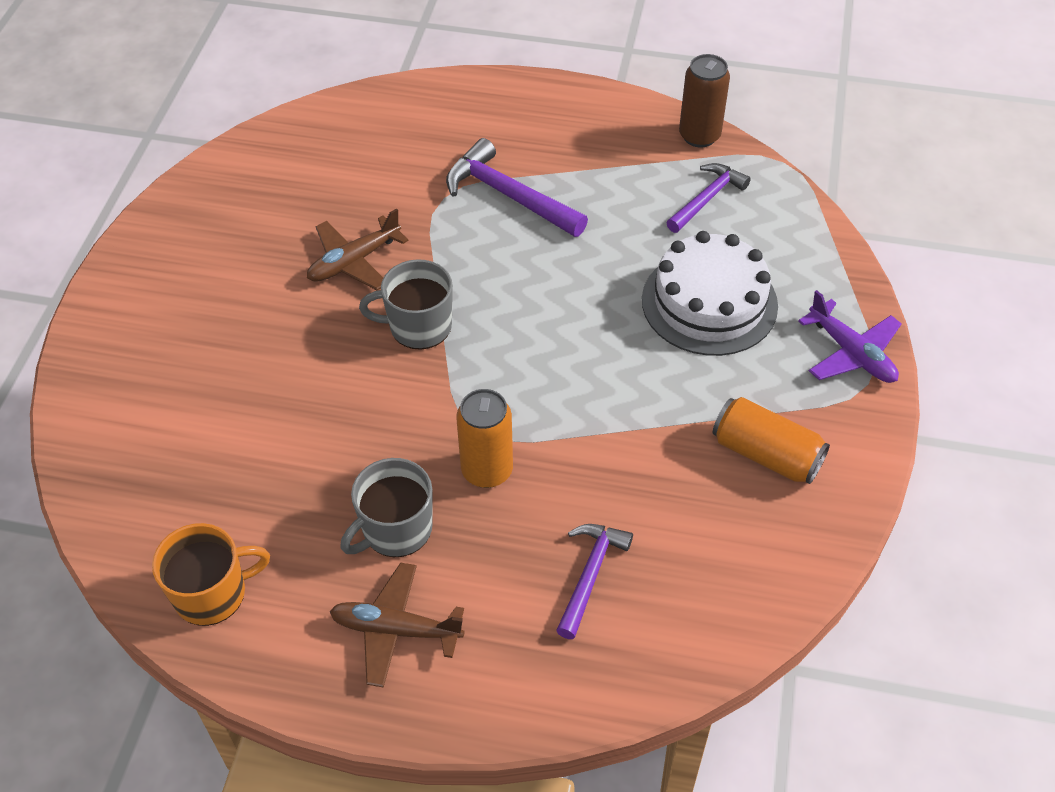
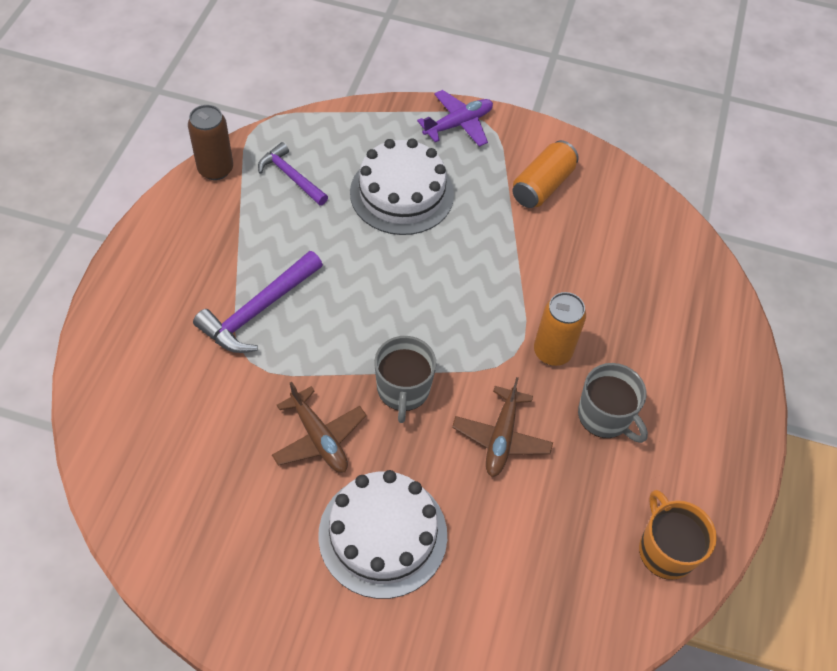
camera: 90 degrees left, 5 degrees up
(242, 323) = (383, 535): none -> white cake
(396, 630) = (689, 420): brown plane -> brown plane (501, 437)
(590, 575) = (640, 298): purple hammer -> none

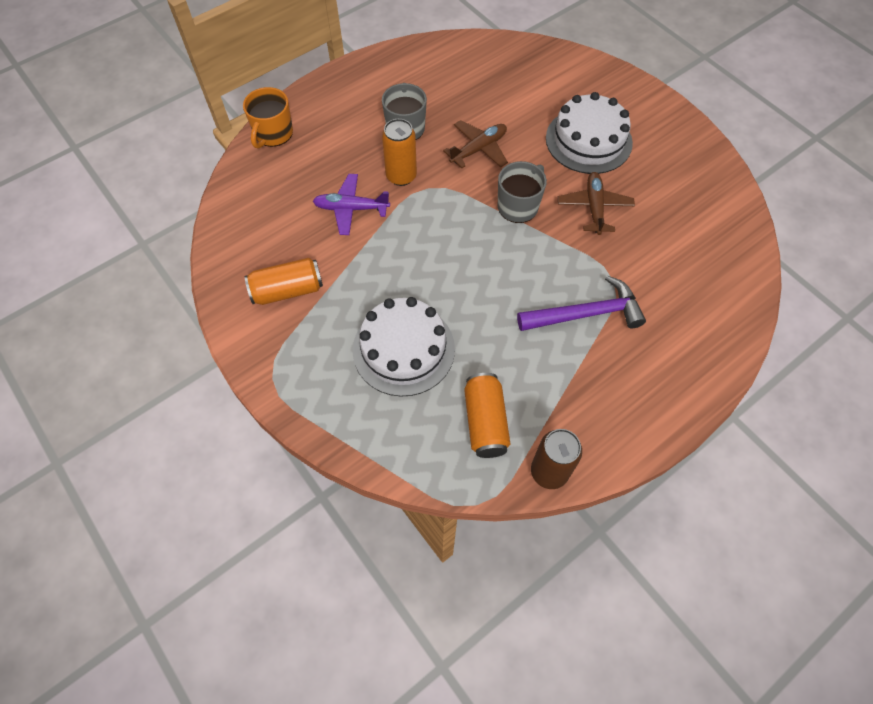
camera: 140 degrees left, 5 degrees up
(291, 176) = (485, 422): purple hammer -> orange can
(458, 124) = (297, 389): purple plane -> purple plane (351, 209)
(666, 550) = (438, 59): orange mug -> orange mug (273, 133)

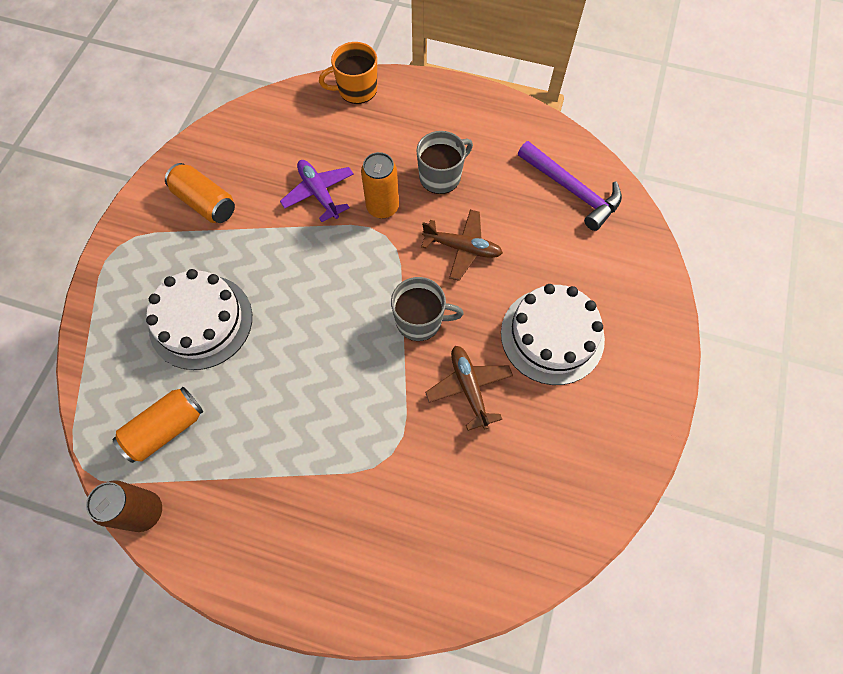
camera: 55 degrees right, 5 degrees up
(585, 314) = (334, 450): purple hammer -> purple hammer (572, 190)
(594, 207) = (469, 388): brown plane -> brown plane turned 75 degrees counterclockwise

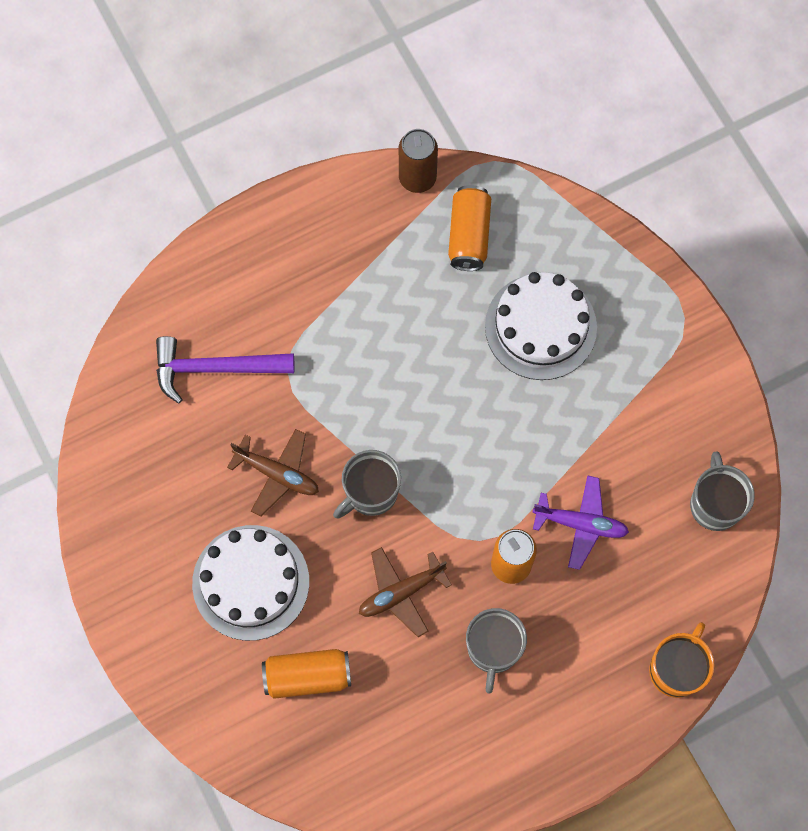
camera: 135 degrees right, 5 degrees up
(205, 203) = (664, 420): orange can -> orange can (307, 676)
(237, 140) = (715, 504): none -> grey mug
(572, 190) = (360, 752): purple hammer -> purple hammer (215, 368)

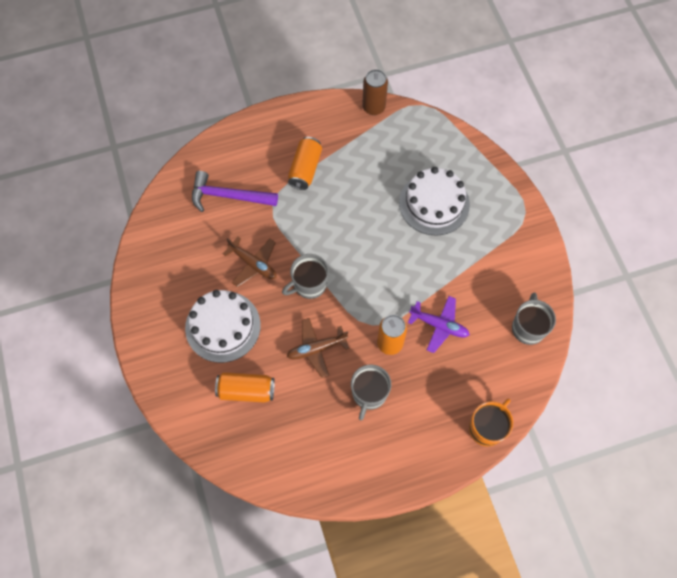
camera: 10 degrees right, 5 degrees down
(469, 235) = (399, 144): orange can -> orange can (305, 169)

